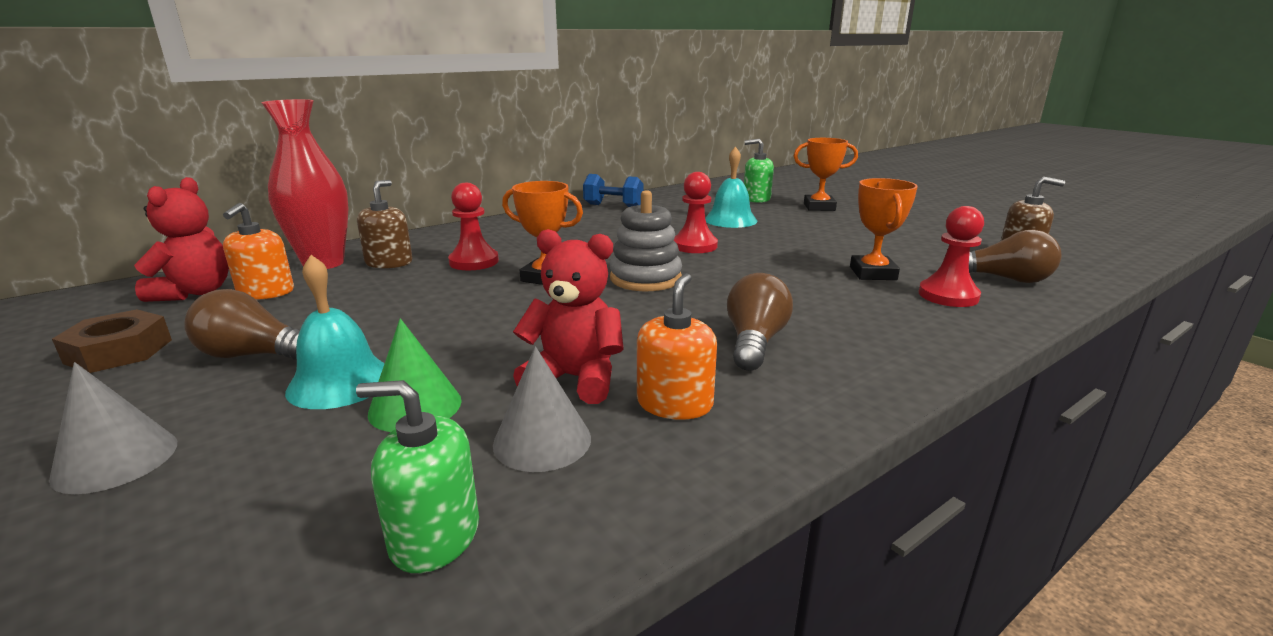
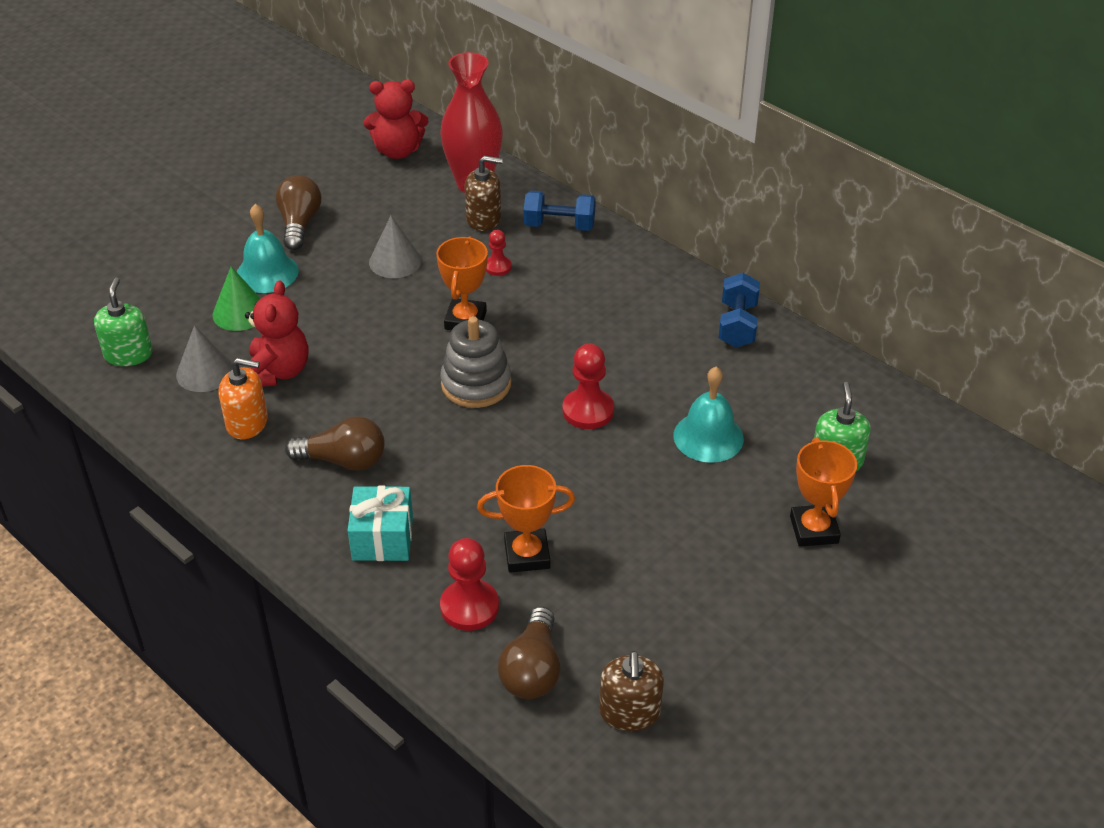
camera: 80 degrees right, 20 degrees up
(116, 460) = (187, 231): grey cone -> grey cone (395, 261)
(119, 351) = (300, 169): brown nut -> none
(266, 292) = (404, 183): orange soap dispenser -> none
(438, 239) = (559, 226): none -> blue dumbbell
(474, 262) = (498, 267): red pawn -> red pawn, size x0.59
(874, 327) = (382, 538): none -> turquoise gift

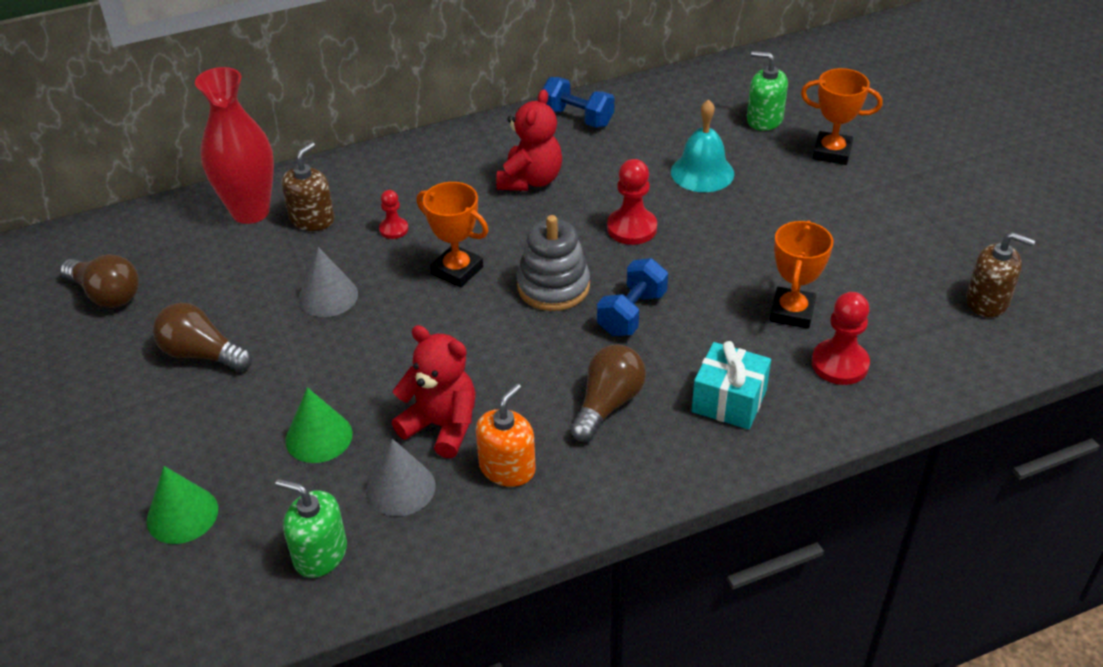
camera: 65 degrees left, 0 degrees up
(141, 277) = (182, 514): none -> green cone
(267, 273) = (266, 399): turquoise bell -> none
(398, 151) = (142, 249): red teddy bear -> red teddy bear (530, 180)
(532, 670) = (926, 344): brown light bulb -> brown light bulb (106, 294)
(559, 226) = (364, 175): blue dumbbell -> blue dumbbell (632, 313)

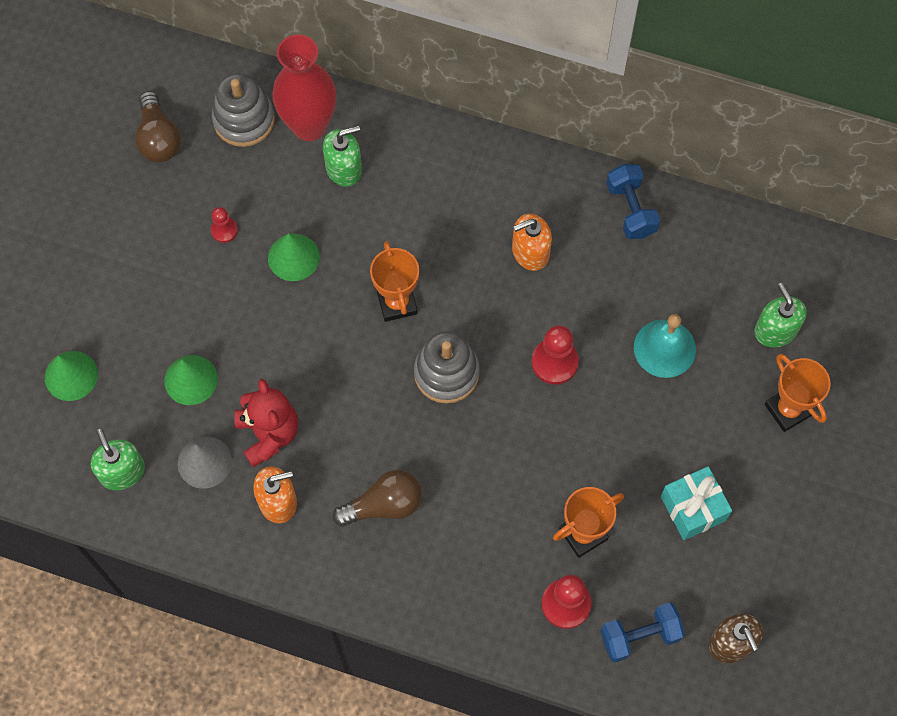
camera: 40 degrees right, 25 degrees up
(183, 239) = (244, 120): none -> grey stacking toy
(202, 354) = (176, 246): brown light bulb -> none
(312, 219) = (344, 168): brown soap dispenser -> green soap dispenser
(328, 296) = (293, 257): grey cone -> green cone
(394, 229) = (390, 225): red pawn -> red pawn (224, 230)
(530, 180) = (530, 252): red teddy bear -> orange soap dispenser
(632, 313) = (475, 442): blue dumbbell -> blue dumbbell (640, 636)
(729, 401) = (461, 569): turquoise gift -> turquoise gift (693, 508)

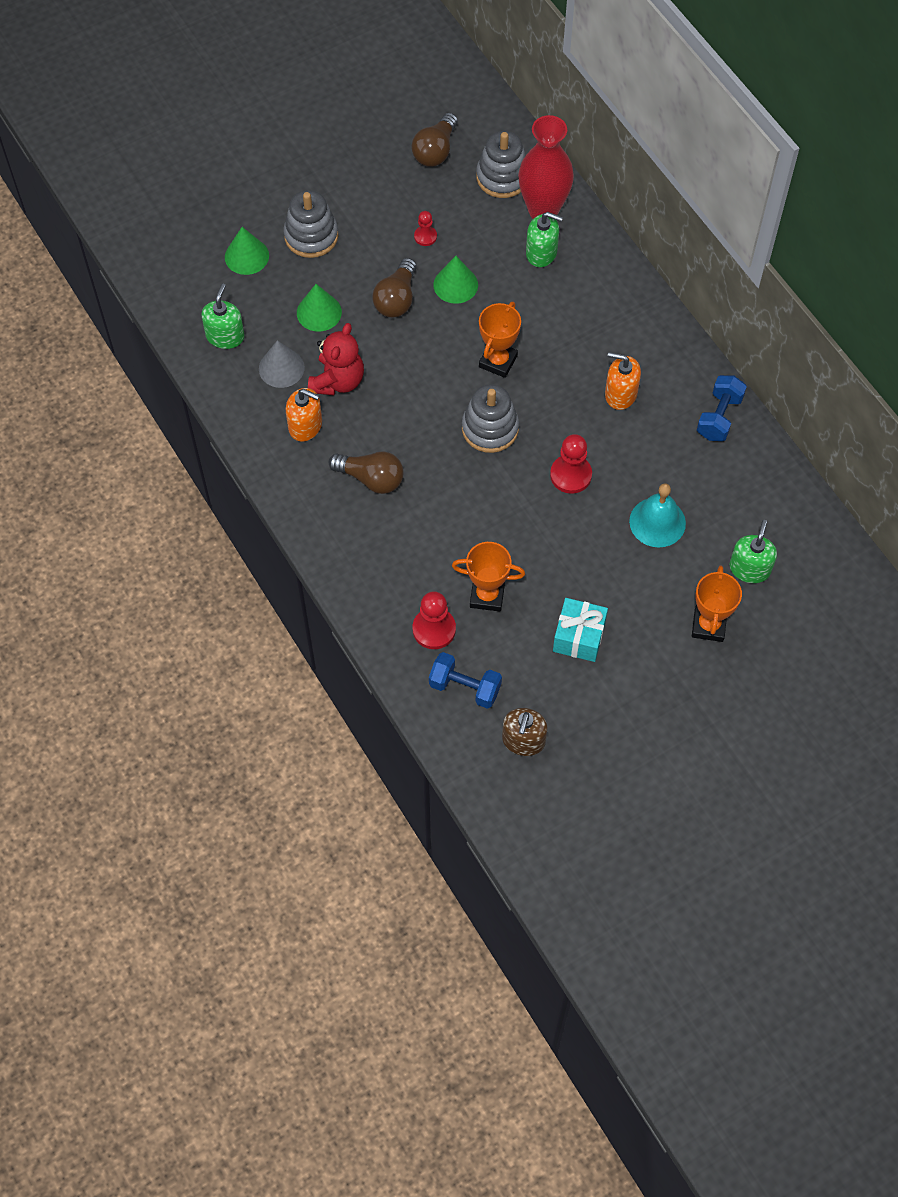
camera: 40 degrees right, 5 degrees down
(115, 309) = (311, 236): none -> grey stacking toy
(252, 311) = (397, 299): none -> brown light bulb

